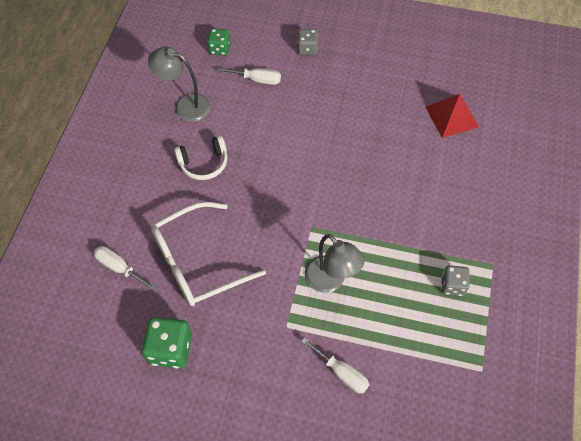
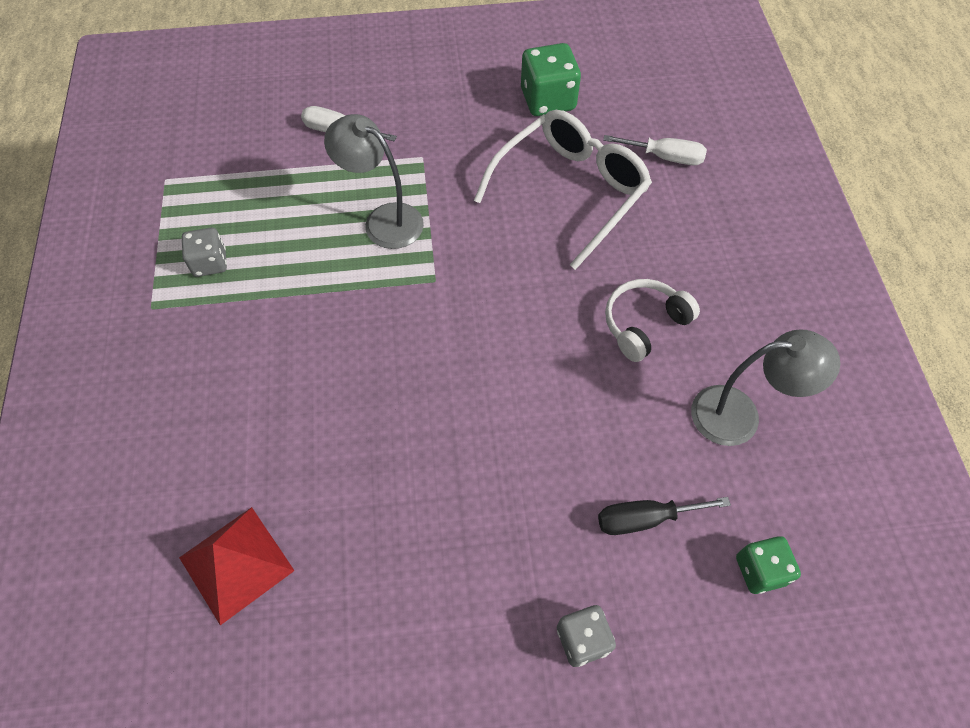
camera: 160 degrees right, 0 degrees up
(257, 79) = (645, 519): white screwdriver -> black screwdriver

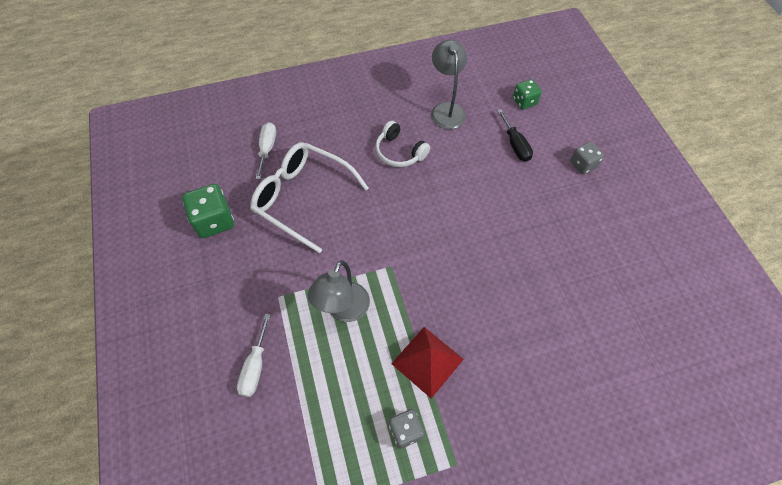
camera: 100 degrees left, 0 degrees up
(236, 564) = (613, 334): red pyramid -> red pyramid (427, 361)

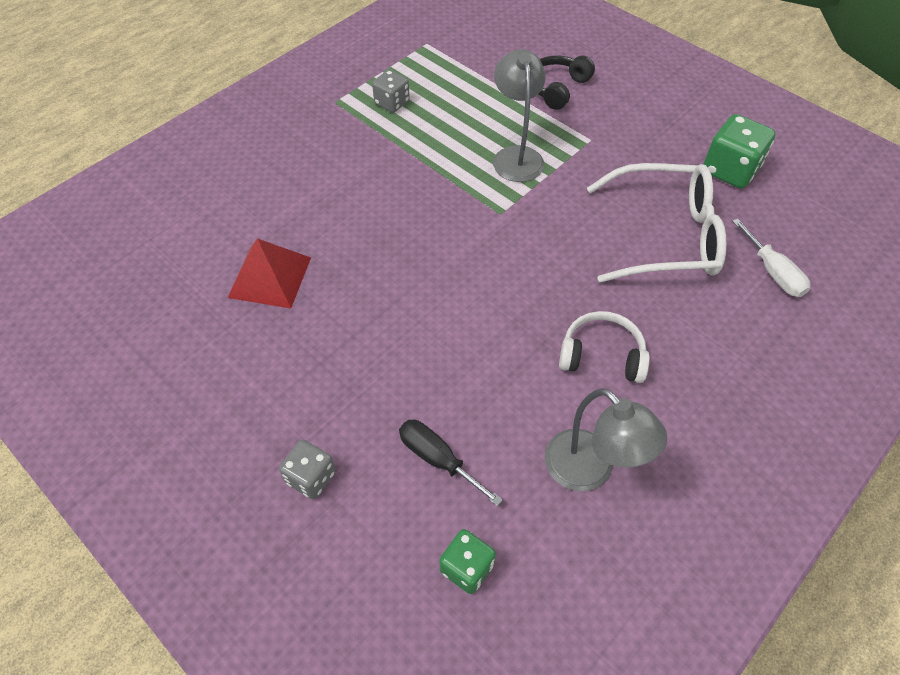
camera: 150 degrees right, 5 degrees down
(255, 367) = (557, 88): white screwdriver -> black headphones
(427, 361) = (403, 153): red pyramid -> red pyramid (269, 277)

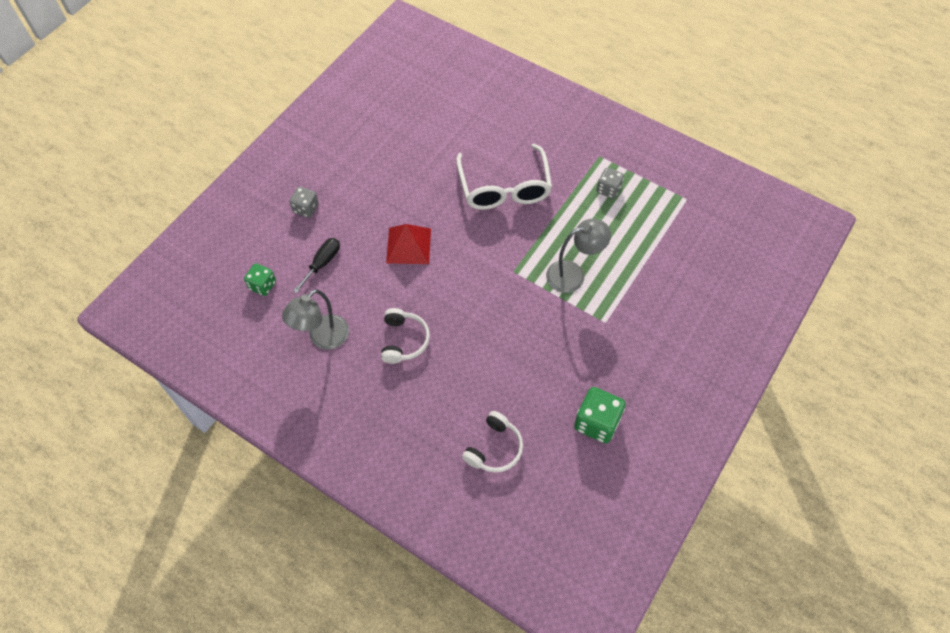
camera: 80 degrees right, 5 degrees up
(269, 277) = (433, 158): red pyramid -> red pyramid (408, 245)
(557, 88) = (660, 294): black headphones -> none
(665, 236) = (514, 376): white glasses -> white glasses (504, 187)
(773, 272) = (494, 448): white screwdriver -> white headphones

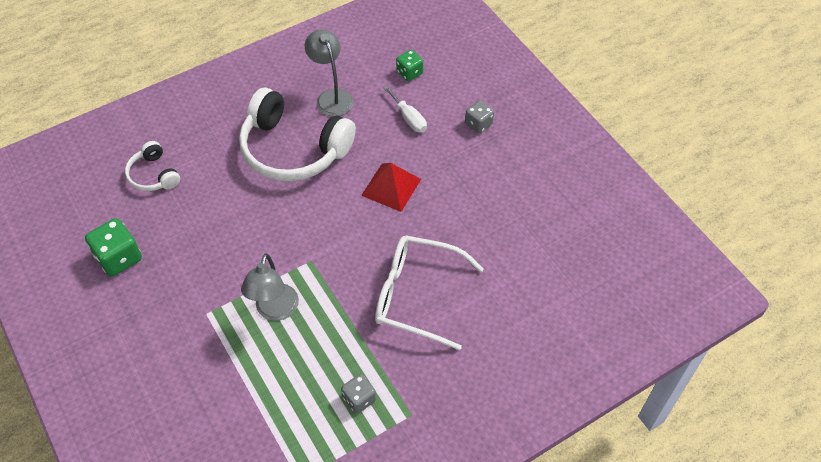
camera: 115 degrees right, 5 degrees down
(322, 263) = (409, 118): black screwdriver -> white screwdriver
(404, 340) = (293, 149): white headphones -> white headphones, size x2.04

